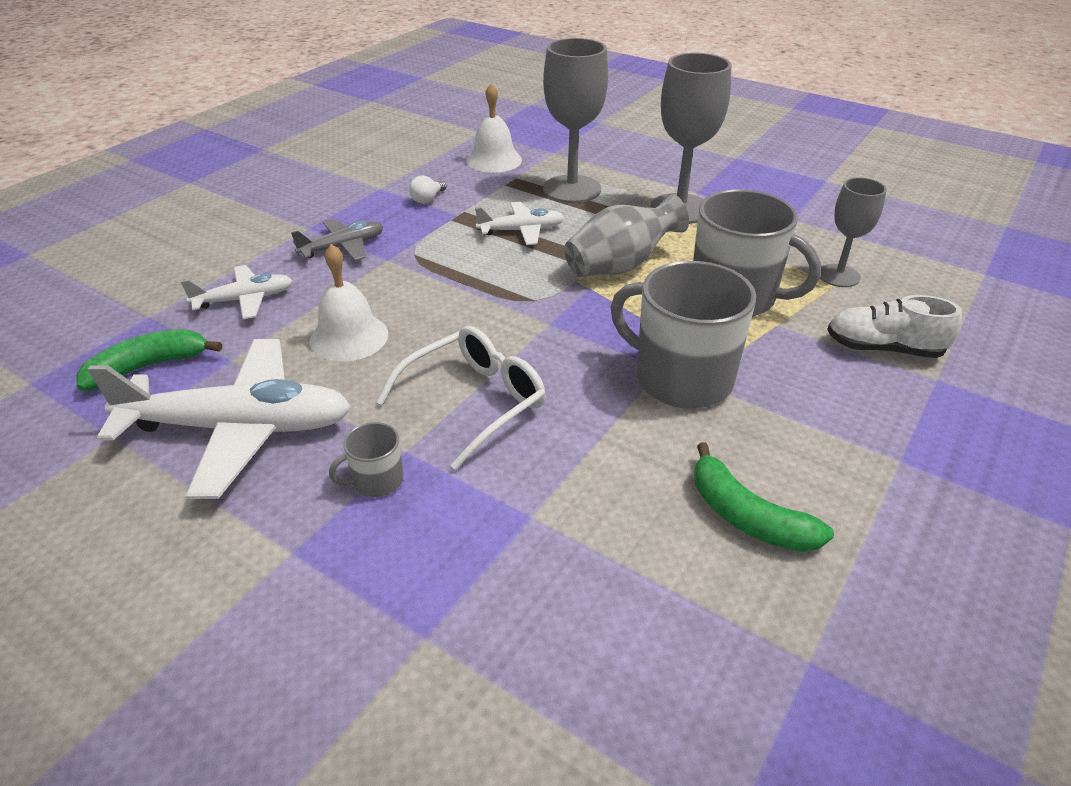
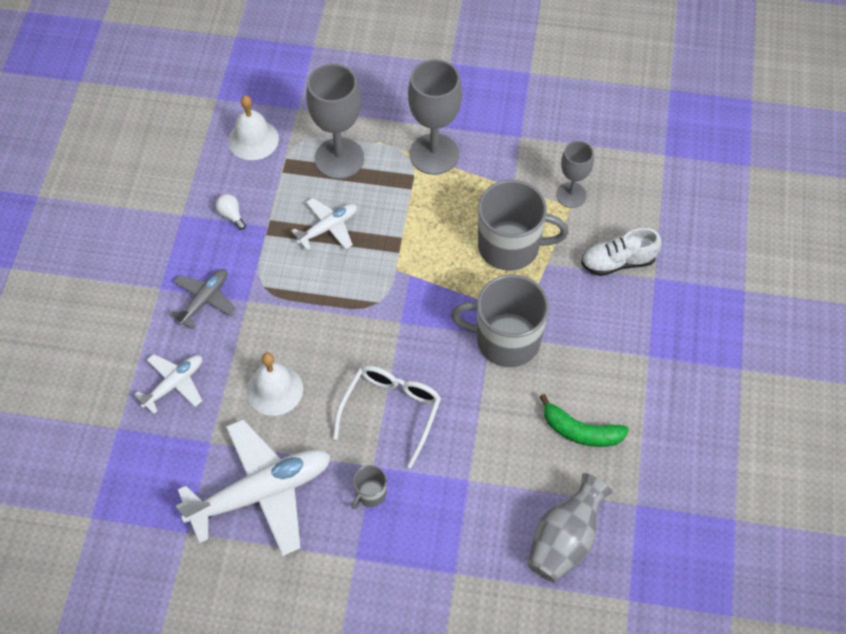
camera: 25 degrees left, 20 degrees up
(148, 367) = (160, 471): green banana -> none
(427, 199) = (231, 215): white light bulb -> white light bulb turned 135 degrees clockwise
(620, 266) = (420, 242): grey vase -> grey vase (564, 540)

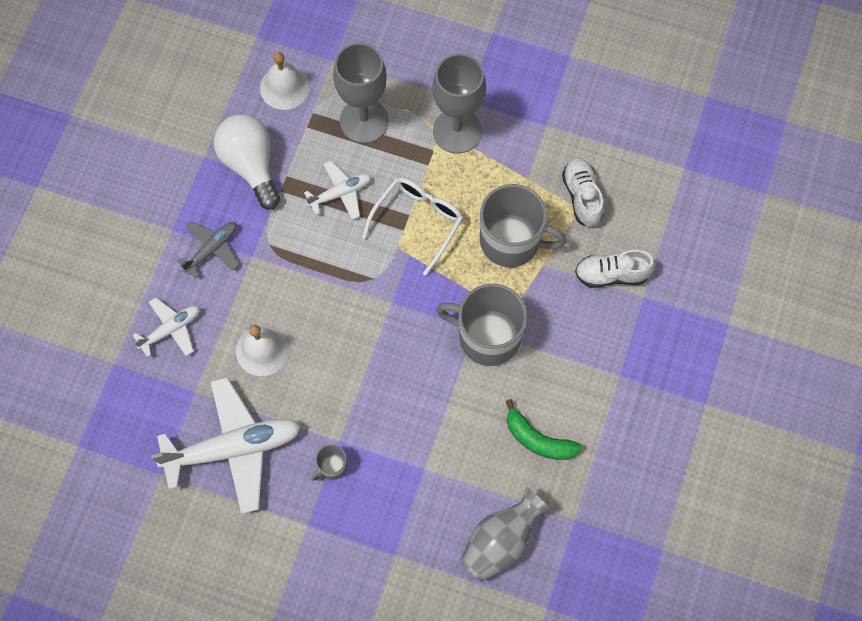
camera: 10 degrees right, 10 degrees up
(231, 215) = (250, 165): white light bulb -> white light bulb, size x2.49
(391, 411) = (366, 390): white glasses -> white glasses (418, 221)
(571, 195) = (582, 196): grey goblet -> white shoe

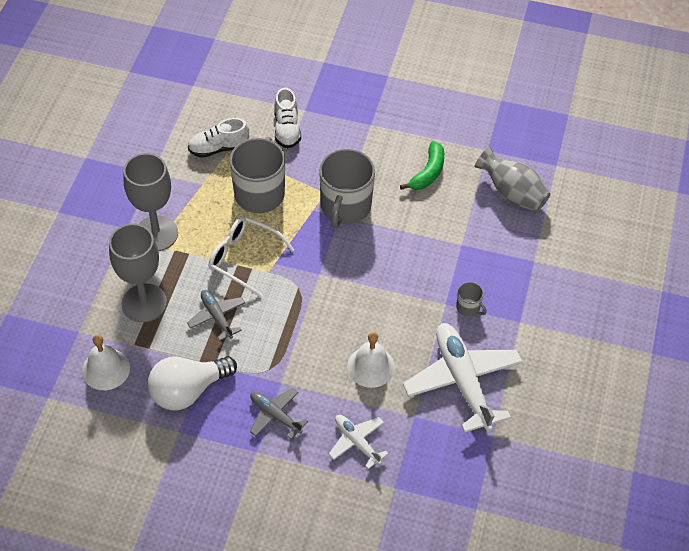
camera: 95 degrees left, 15 degrees down
(340, 193) = (217, 317): white plane -> grey plane

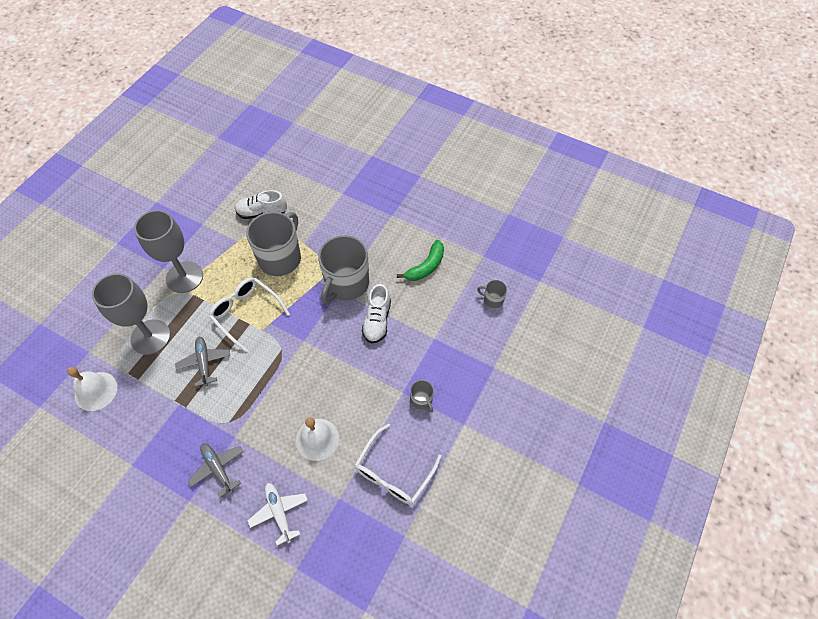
camera: 15 degrees right, 5 degrees up
(188, 391) = (154, 427): white light bulb -> none
(287, 129) = (322, 207): white shoe -> white shoe (377, 321)
(462, 381) = (393, 472): white plane -> white glasses
(512, 194) = (492, 300): grey vase -> grey mug

